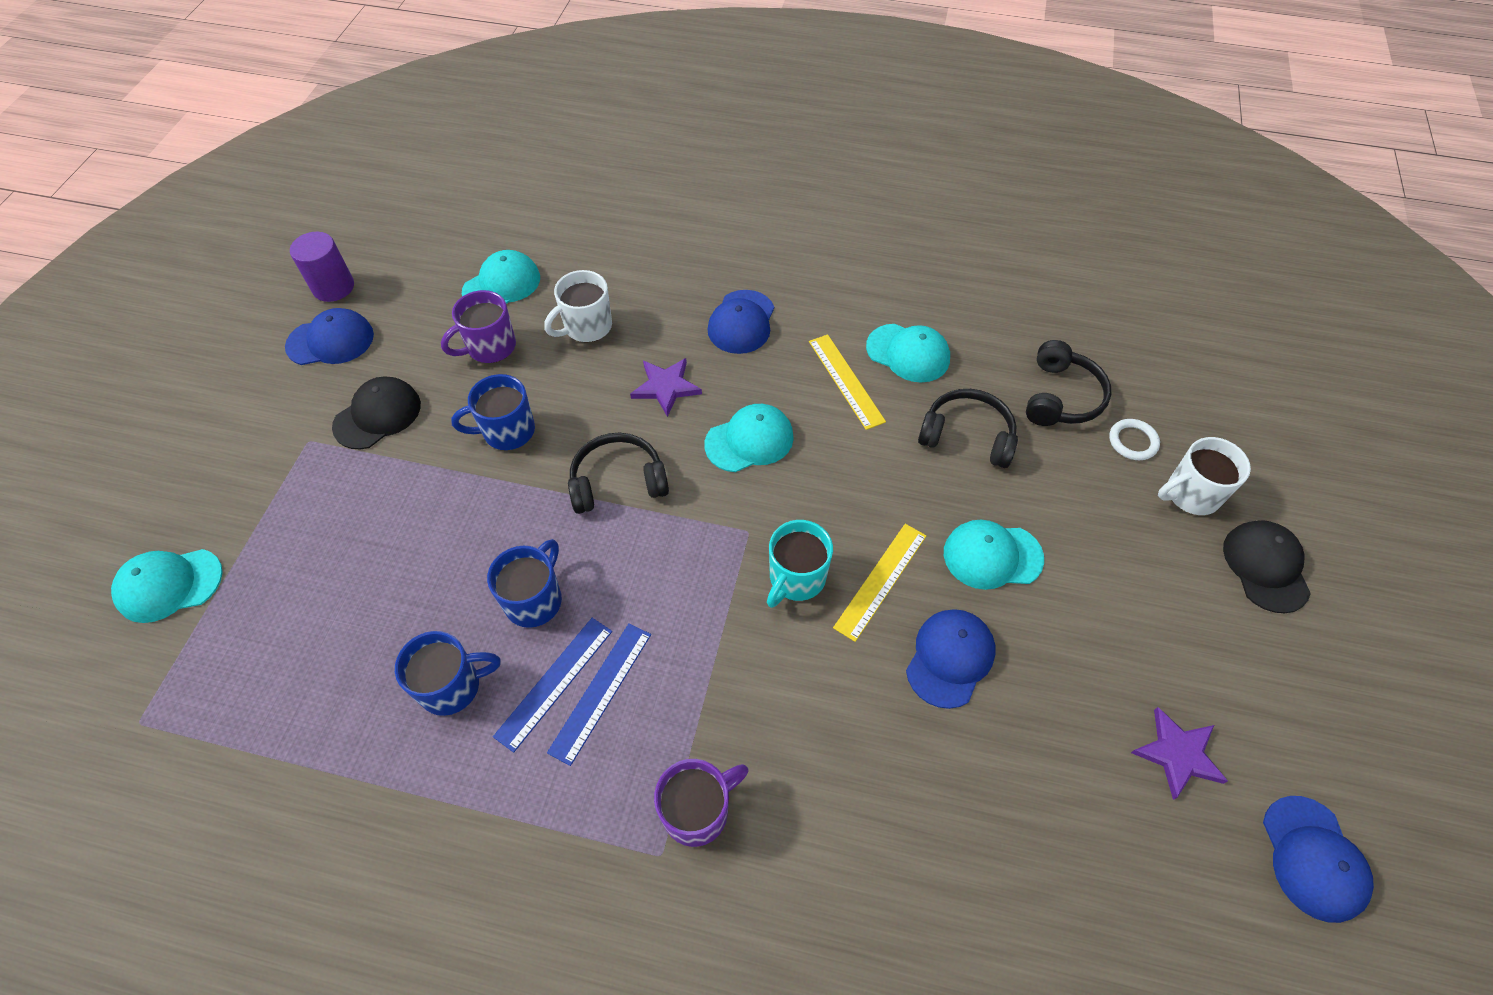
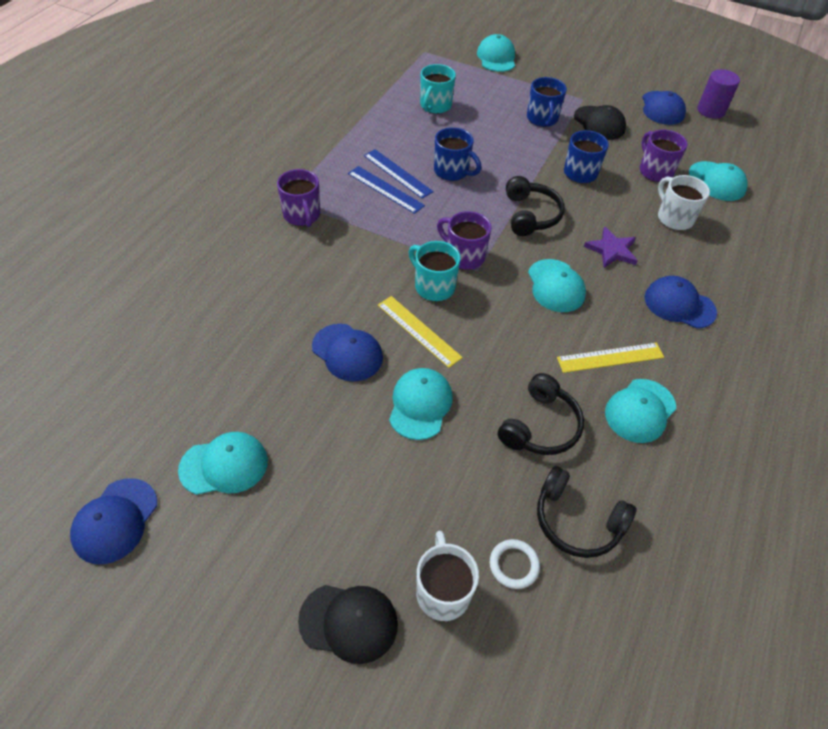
camera: 100 degrees right, 5 degrees down
(343, 662) = (435, 106): none -> turquoise mug
(452, 686) = (408, 139): blue mug -> blue mug (542, 119)
(725, 551) = (464, 256): none -> purple mug
(1178, 754) = (224, 465): purple star -> turquoise cap
(1313, 858) = (115, 521): blue cap -> blue cap turned 75 degrees counterclockwise

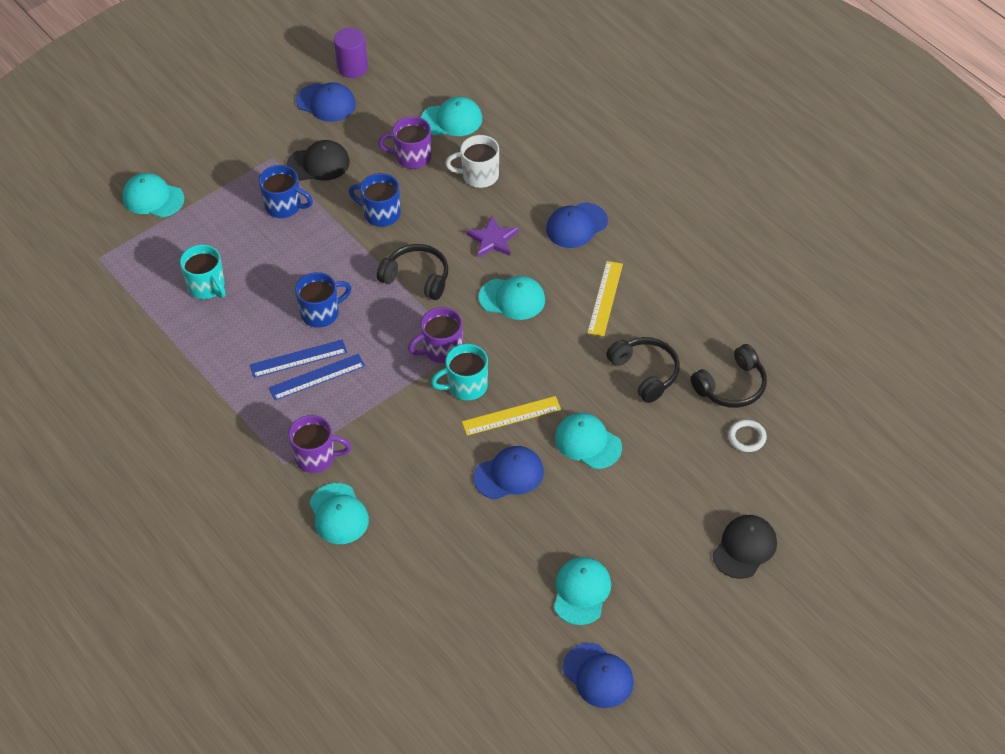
camera: 60 degrees left, 0 degrees up
(443, 591) = (747, 486): white mug -> none
(640, 411) = (662, 304): turquoise cap -> turquoise cap (338, 514)

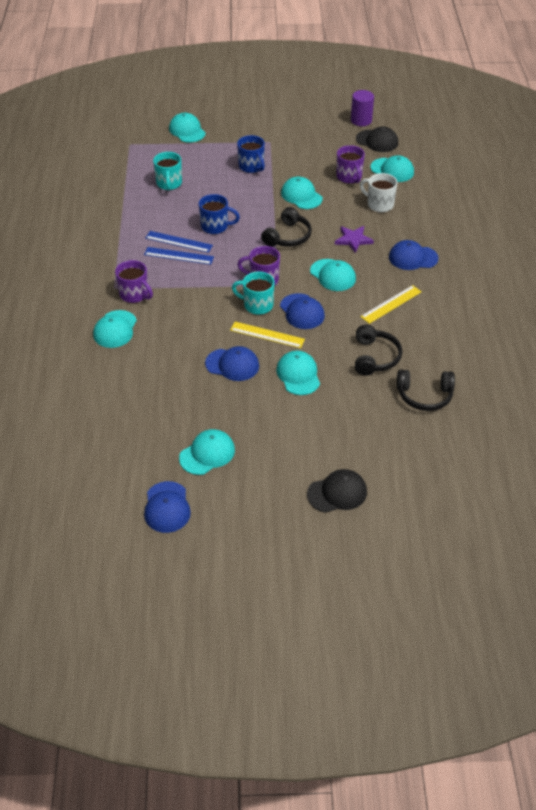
camera: 35 degrees right, 5 degrees down
(318, 164) = (292, 156): black cap -> black cap (377, 141)
(326, 103) = (328, 130): blue cap -> blue cap (302, 311)
(381, 214) = (301, 196): blue mug -> turquoise cap
(412, 157) = (349, 177): purple mug -> purple mug turned 150 degrees counterclockwise
(417, 278) = (288, 236): black headphones -> black headphones turned 60 degrees clockwise
(747, 437) = (405, 430): white ring -> none

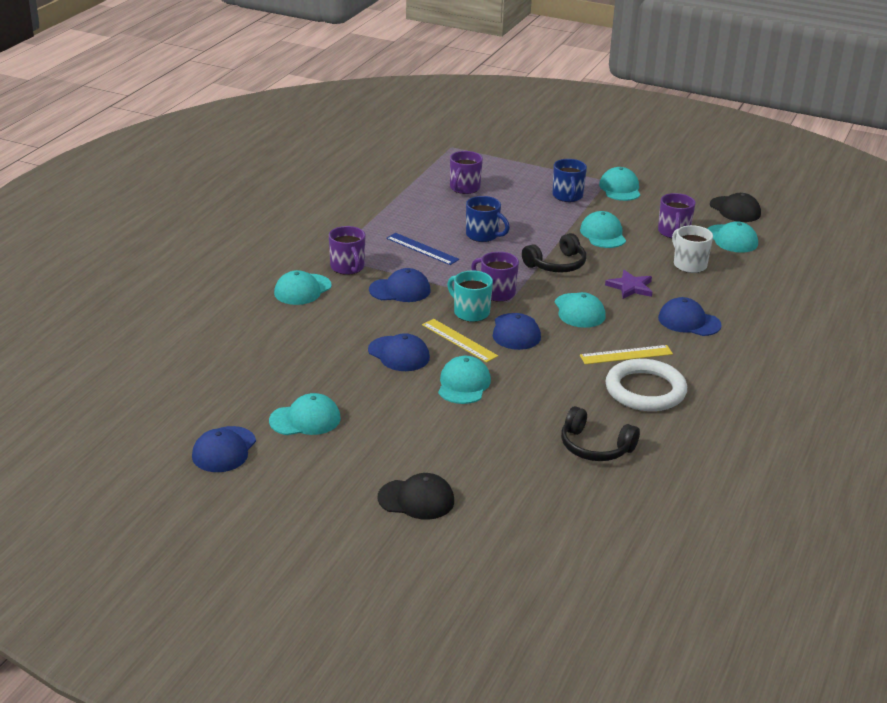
camera: 25 degrees right, 15 degrees down
(169, 184) = (464, 188): turquoise mug -> purple mug
(179, 242) = (432, 237): blue ruler -> none
(187, 130) = (522, 150): turquoise cap -> turquoise cap (620, 188)
(190, 302) = (400, 290): none -> blue cap
(361, 120) = (731, 187): purple cylinder -> none
(375, 357) = (565, 395): black headphones -> none
(424, 331) = (645, 390): none -> white ring

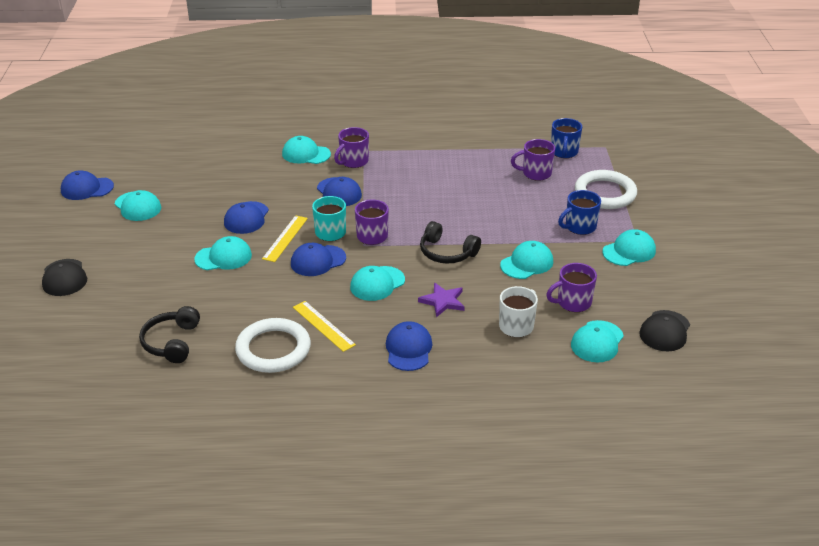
camera: 65 degrees right, 5 degrees up
(422, 249) = (412, 183): blue ruler -> none
(483, 235) = (462, 204): blue mug -> blue mug (564, 152)
(526, 170) = (605, 193): none -> white ring

